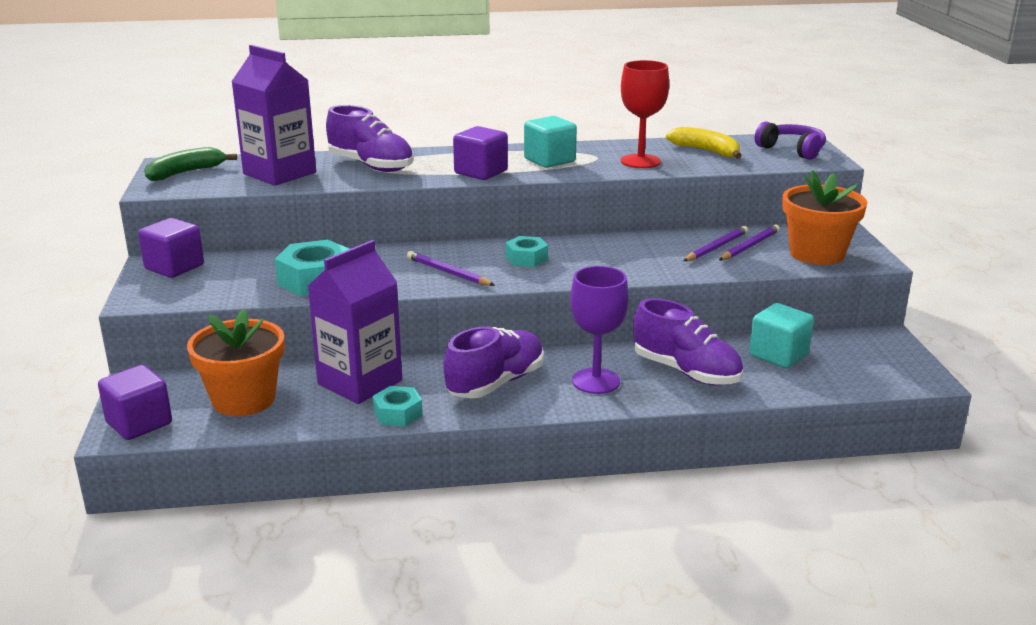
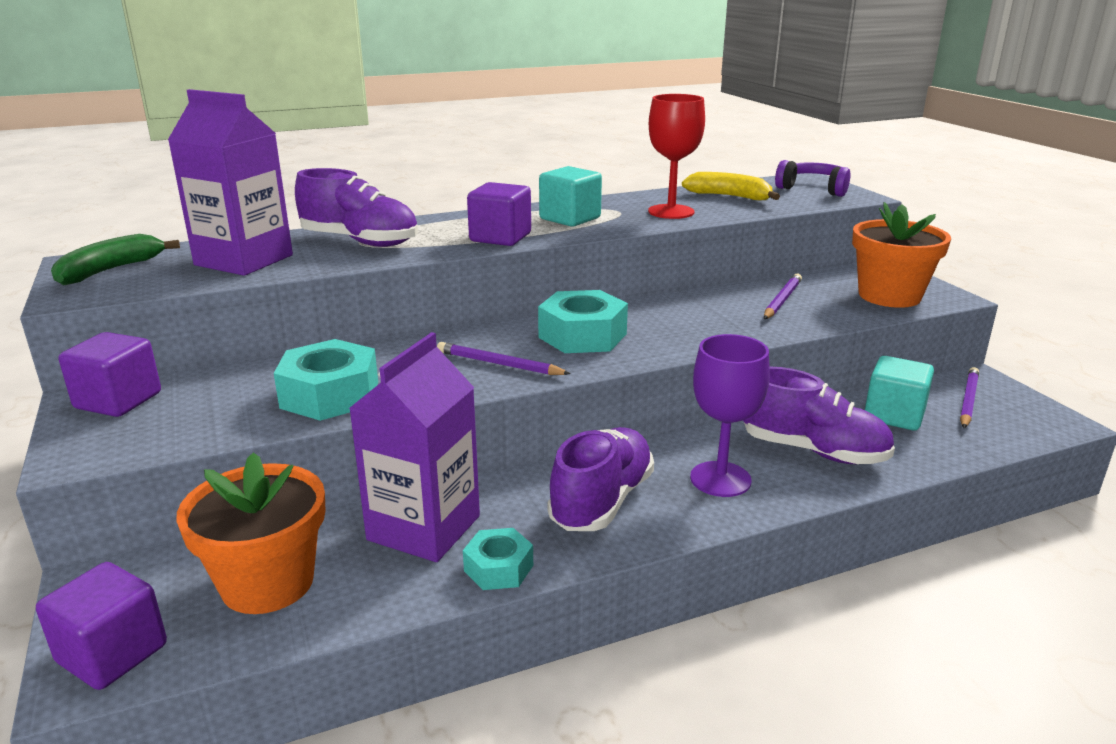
camera: 15 degrees left, 0 degrees up
(526, 258) = (582, 335): turquoise nut -> turquoise nut, size x1.69
(750, 246) = (815, 295): purple pencil -> purple pencil (968, 400)

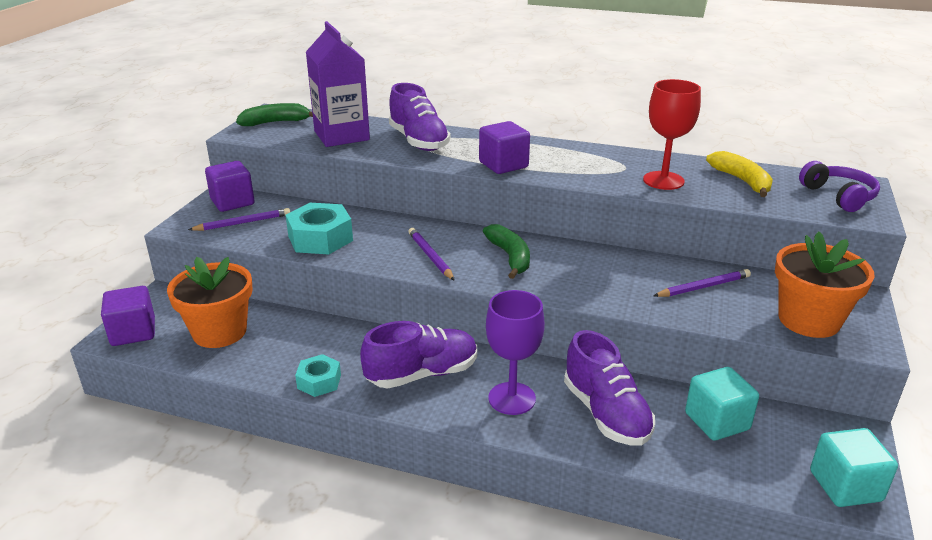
camera: 40 degrees right, 5 degrees up
(424, 528) = (316, 340): purple carton -> none
(570, 218) = (577, 163): turquoise cube -> turquoise cube (845, 486)
(582, 335) = (510, 257): turquoise nut -> green banana
(968, 400) = (808, 443): purple pencil -> purple pencil (243, 223)

